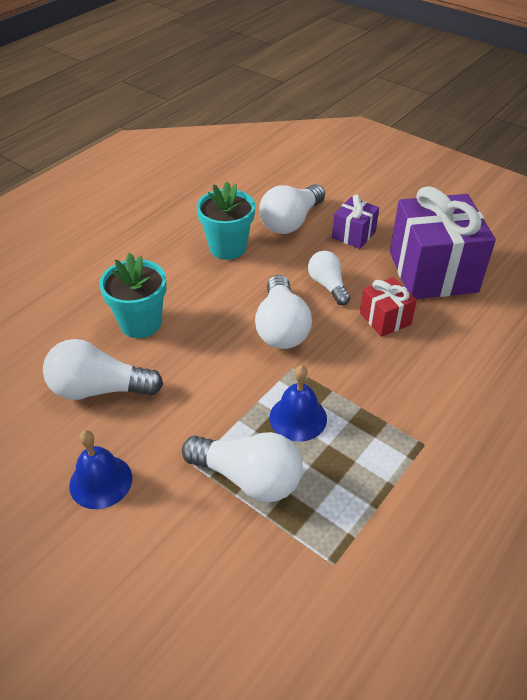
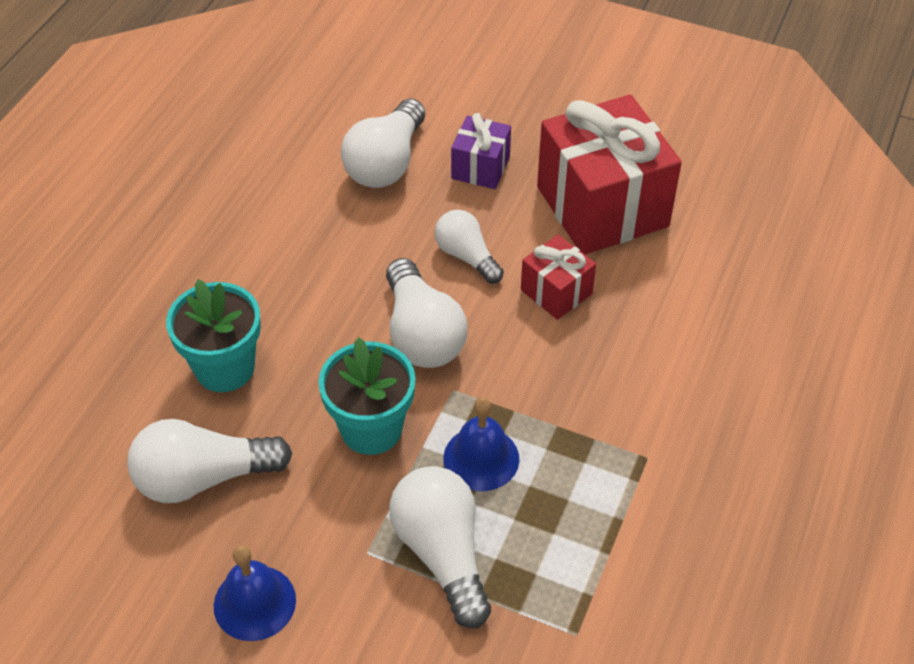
camera: 15 degrees left, 5 degrees up
(228, 248) = (308, 223): turquoise flower pot -> turquoise flower pot (371, 429)
(248, 478) = (442, 553): white light bulb -> white light bulb turned 120 degrees counterclockwise
(432, 272) = (602, 206): purple gift -> red gift

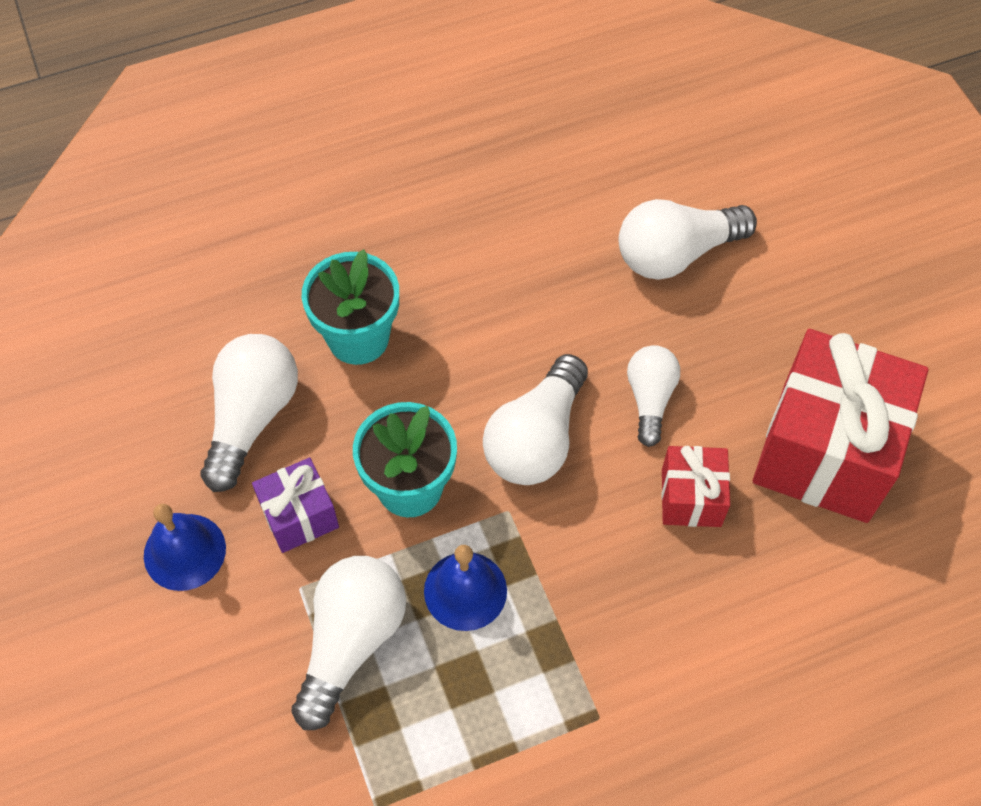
camera: 45 degrees right, 10 degrees up
(203, 478) = (252, 417): white light bulb -> white light bulb turned 75 degrees clockwise
(480, 168) = (754, 323): purple gift -> purple gift (299, 516)

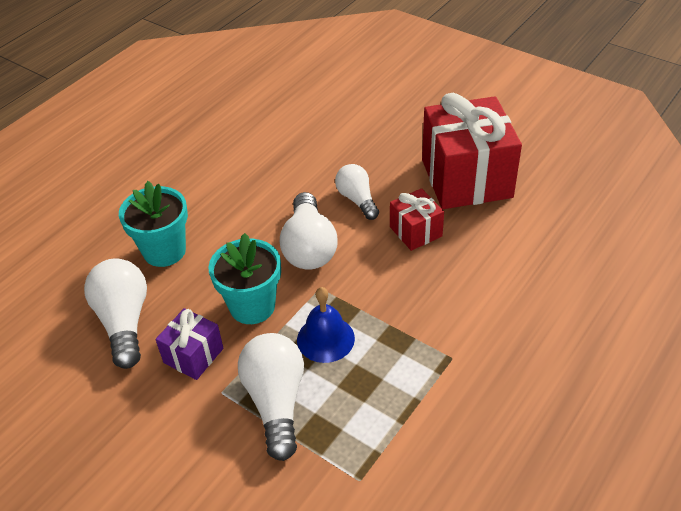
camera: 30 degrees left, 15 degrees down
(184, 551) = (129, 414): blue bell -> none
(676, 254) = (319, 133): white light bulb -> none

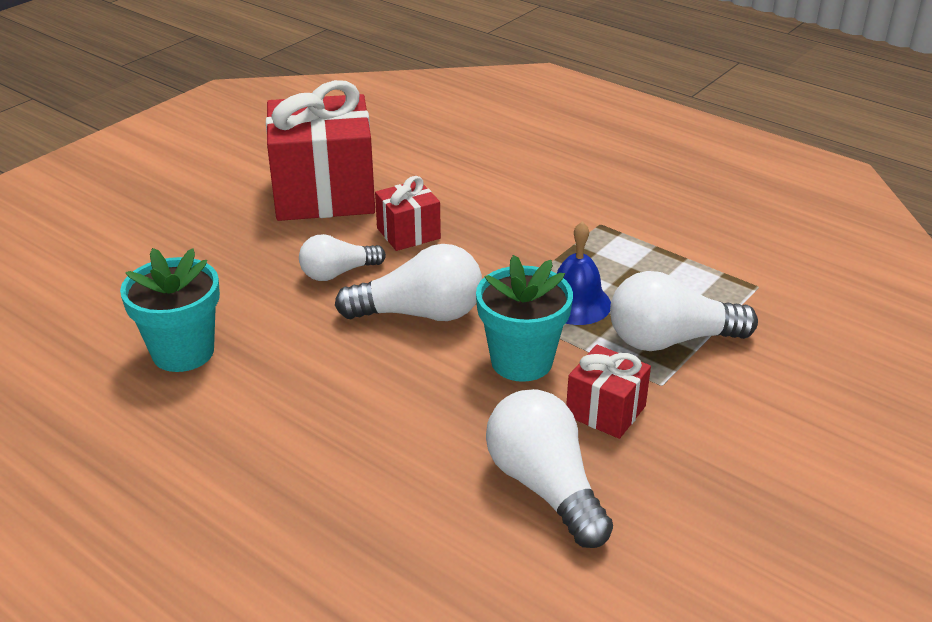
camera: 90 degrees left, 10 degrees down
(124, 321) = (545, 486): white light bulb -> white light bulb turned 75 degrees clockwise
(164, 251) = (401, 453): turquoise flower pot -> turquoise flower pot (183, 352)
(193, 355) = (605, 411): purple gift -> red gift

